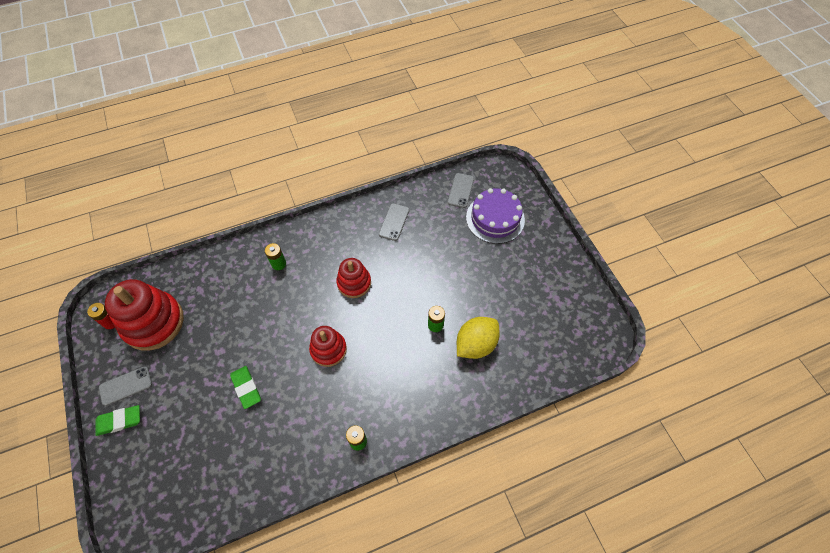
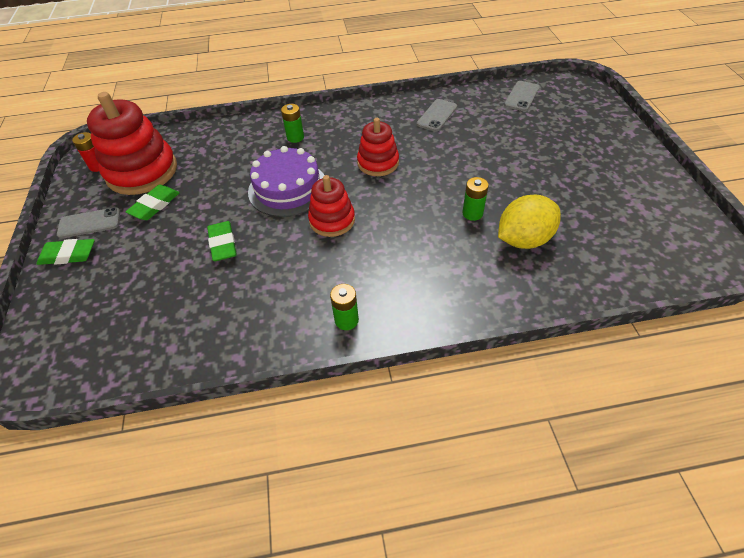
camera: 15 degrees right, 10 degrees down
(177, 357) = (155, 205): none -> green eraser
(495, 218) = (562, 123): purple cake -> purple cake (288, 188)

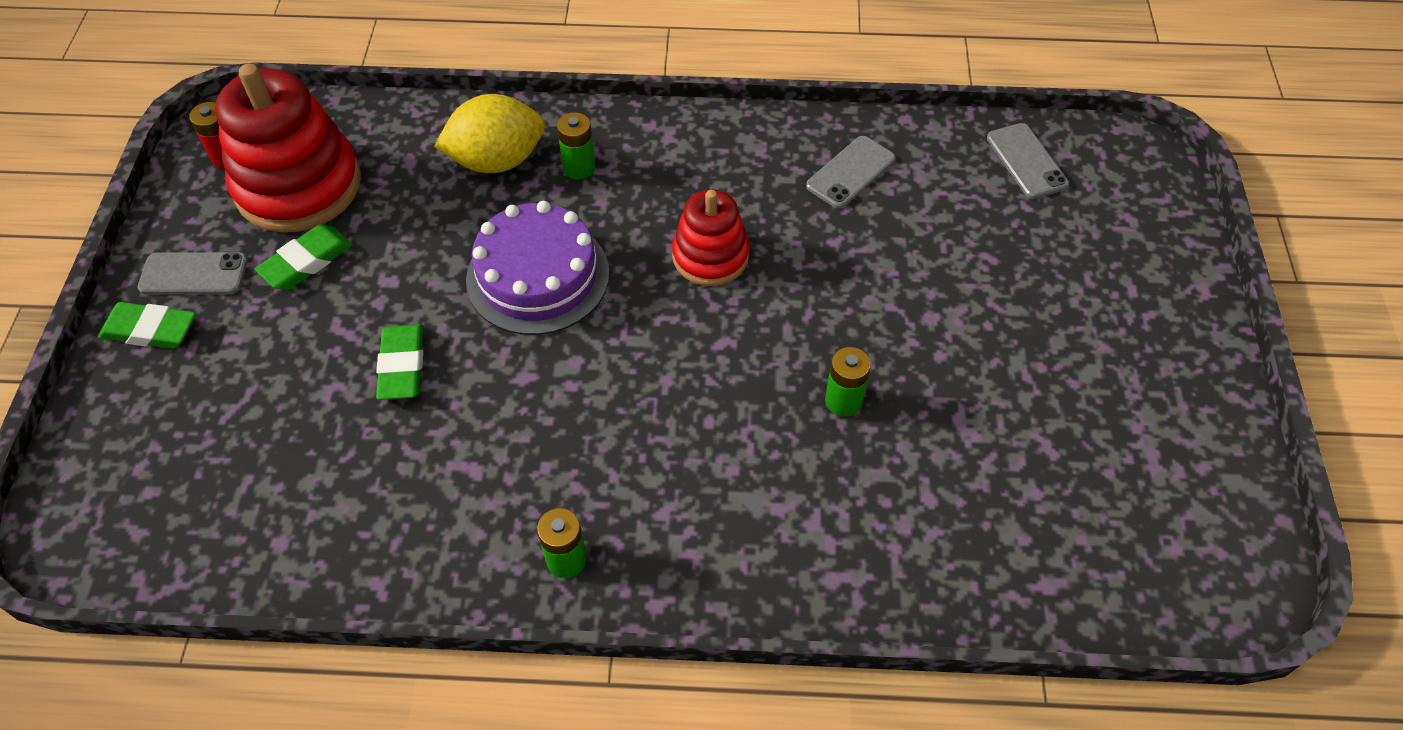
camera: 10 degrees right, 5 degrees up
(332, 220) = (596, 360): red stacking toy -> none
(521, 96) = (1026, 161): grey phone -> grey phone turned 60 degrees counterclockwise
(524, 239) = (914, 474): yellow lemon -> yellow lemon (497, 160)

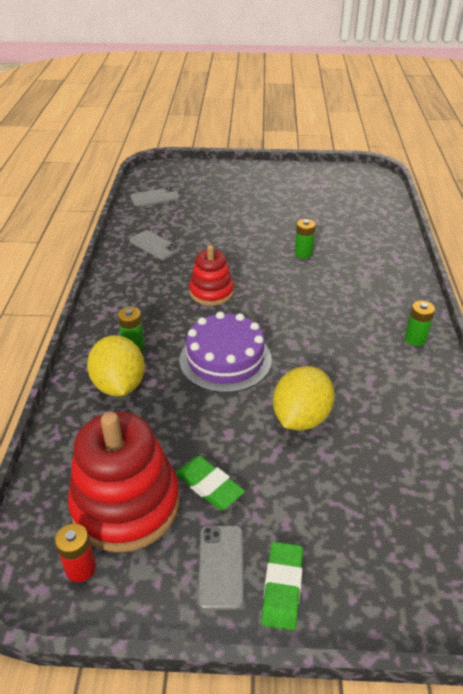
camera: 90 degrees left, 15 degrees down
(402, 366) = (301, 418): green eraser -> yellow lemon

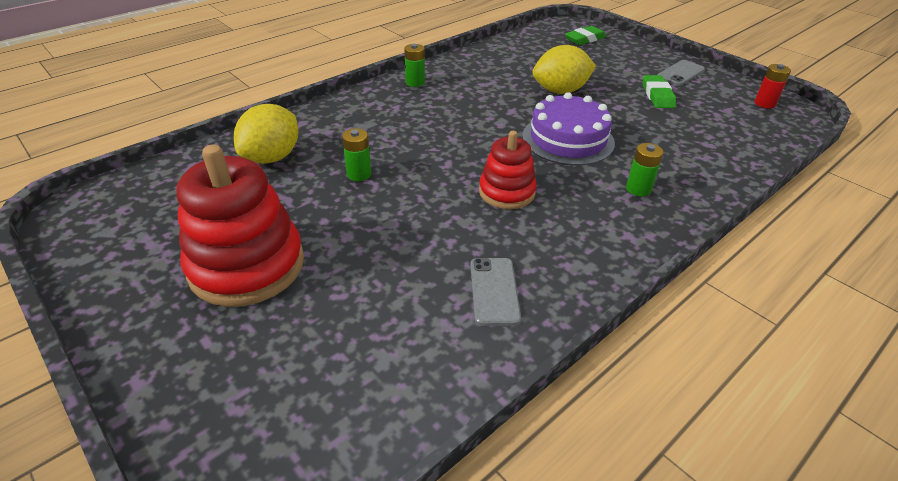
camera: 135 degrees left, 0 degrees up
(119, 385) = (677, 167): yellow lemon -> yellow lemon (272, 157)
(126, 505) = (719, 111): red stacking toy -> red stacking toy (247, 265)
(155, 197) = (370, 402): grey phone -> none
(282, 587) = (655, 58): green eraser -> green eraser (584, 39)

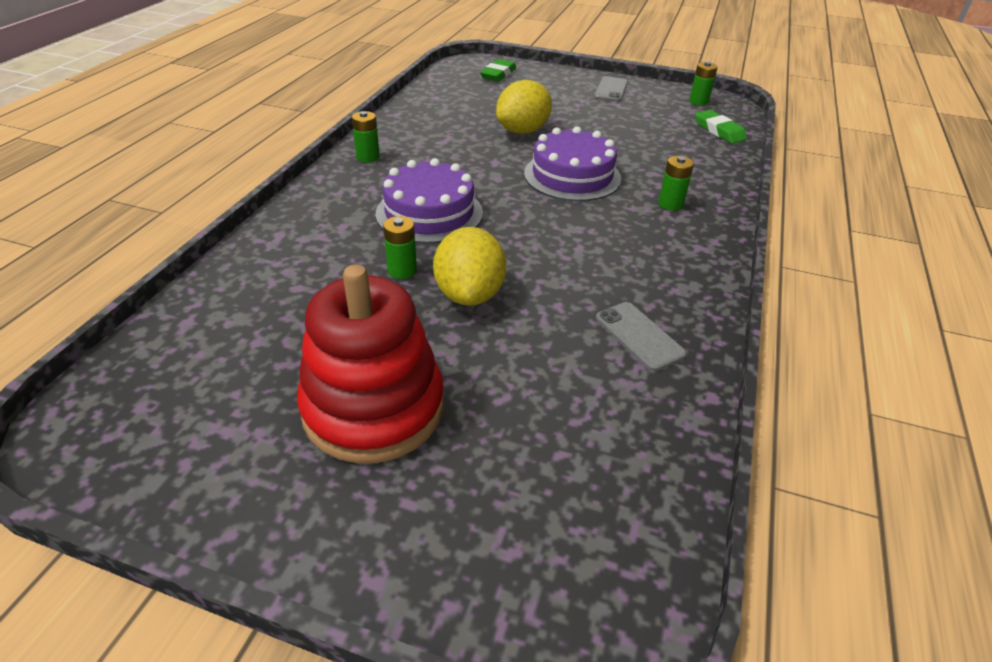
camera: 30 degrees left, 0 degrees up
(272, 157) = (282, 283): yellow lemon -> yellow lemon (469, 294)
(420, 137) = (429, 213): none -> purple cake
(507, 192) = (564, 242): red stacking toy -> none
(657, 95) = (610, 114): green eraser -> green eraser (719, 131)
(764, 103) = (698, 102): red battery -> green battery

